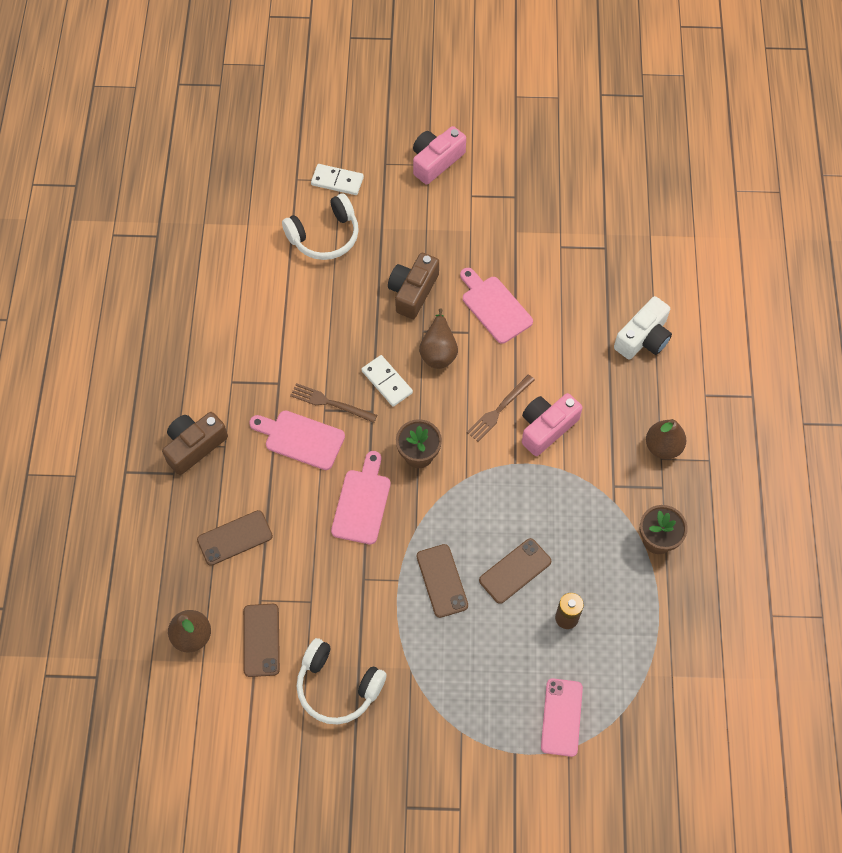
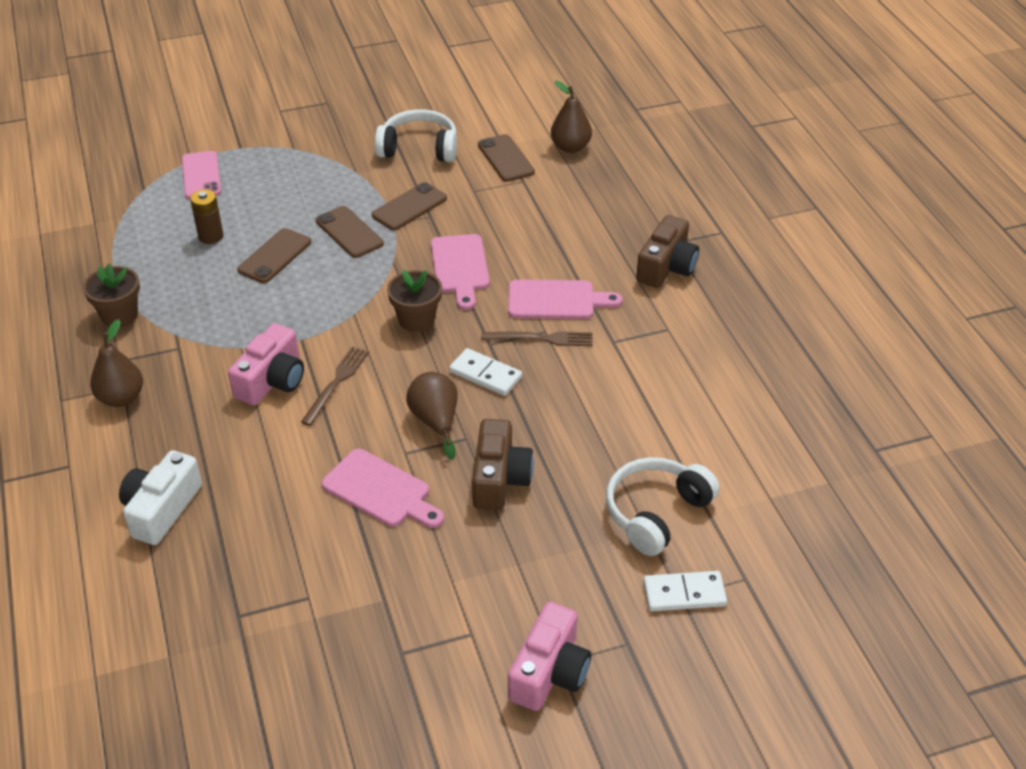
camera: 160 degrees right, 20 degrees down
(235, 538) = (575, 213): brown phone -> brown phone (409, 207)

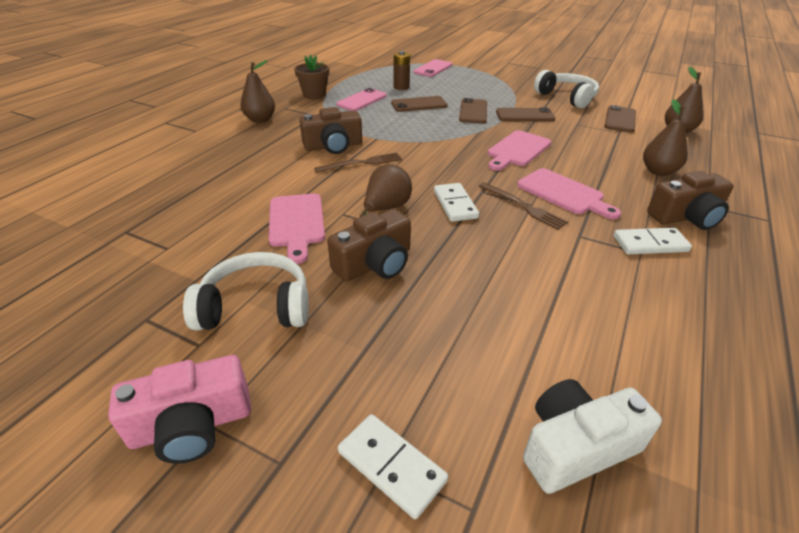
camera: 45 degrees right, 5 degrees down
(161, 509) = (192, 166): white camera -> white camera (576, 446)
(196, 289) = (362, 100): none -> pink phone
(272, 380) = (333, 146): pink camera -> brown camera
(416, 320) = (453, 159): brown flower pot -> none
(603, 221) = (658, 171): none -> brown pear
(656, 513) = (460, 372): white headphones -> white headphones (256, 307)
(666, 315) = (650, 244): none -> white domino

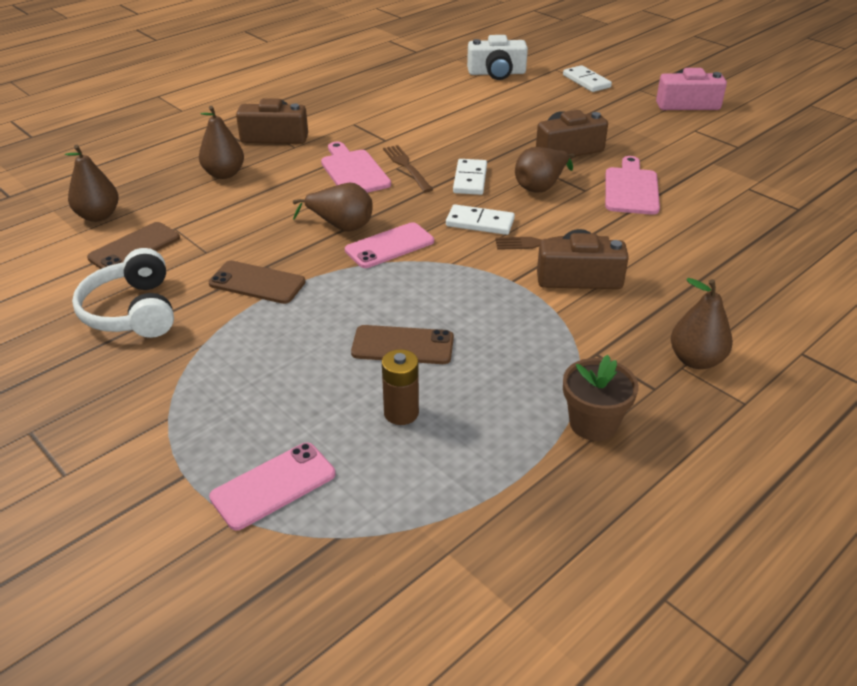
camera: 160 degrees left, 0 degrees up
(256, 307) = (660, 140): white headphones -> none
(362, 100) = (501, 381): pink phone -> pink phone (389, 246)
(473, 111) = (326, 308): brown phone -> none
(517, 150) = (340, 226): pink cutting board -> brown pear
(650, 244) = (338, 126): white domino -> white domino (480, 222)

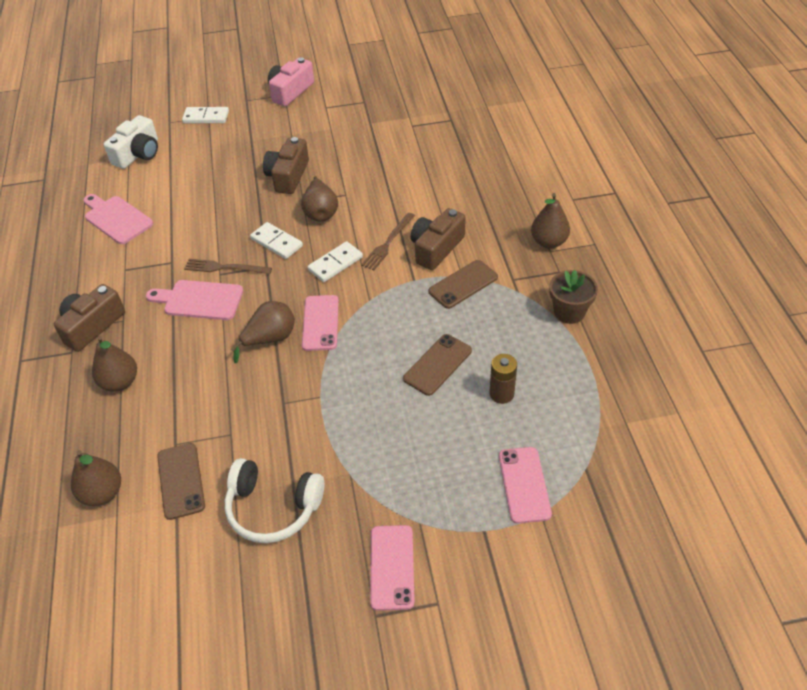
camera: 55 degrees left, 10 degrees up
(97, 420) = (392, 567): none -> pink phone
(257, 283) = (301, 416): brown phone -> brown phone (463, 284)
(631, 189) = (364, 173): pink cutting board -> pink cutting board (116, 219)

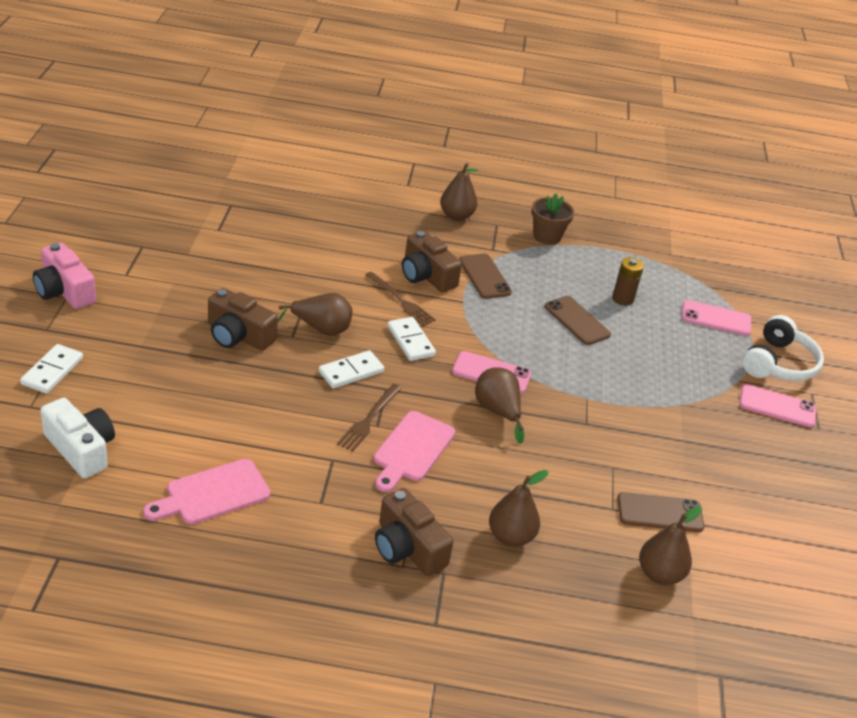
camera: 80 degrees left, 10 degrees down
(273, 508) = (706, 458): white headphones -> white headphones (778, 363)

